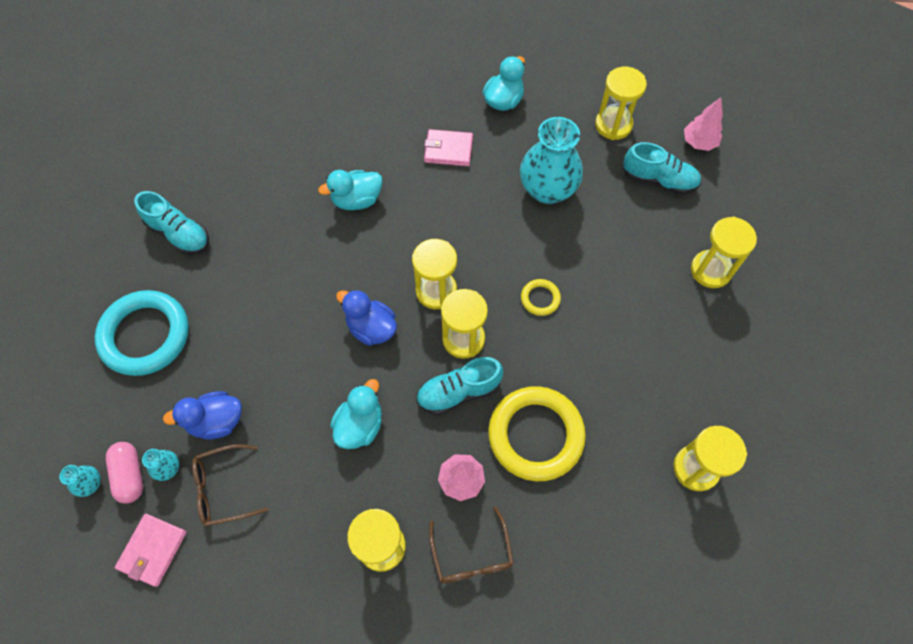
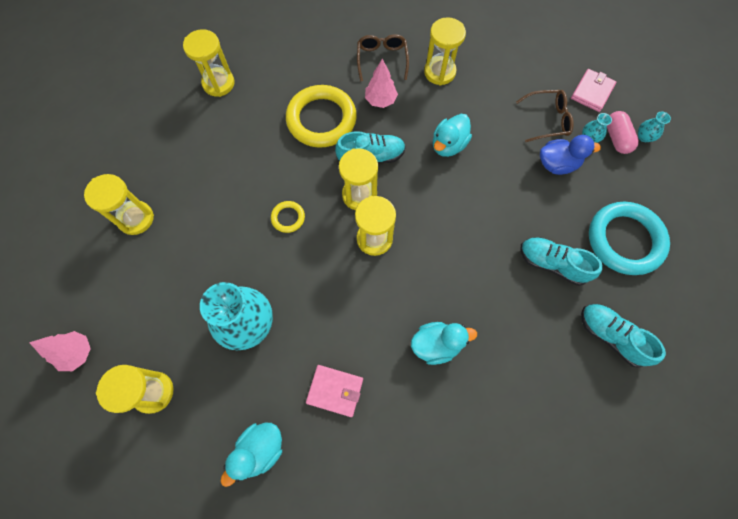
camera: 170 degrees left, 5 degrees up
(371, 328) = (433, 216): blue duck -> none
(659, 180) = (137, 316): turquoise shoe -> turquoise shoe (552, 264)

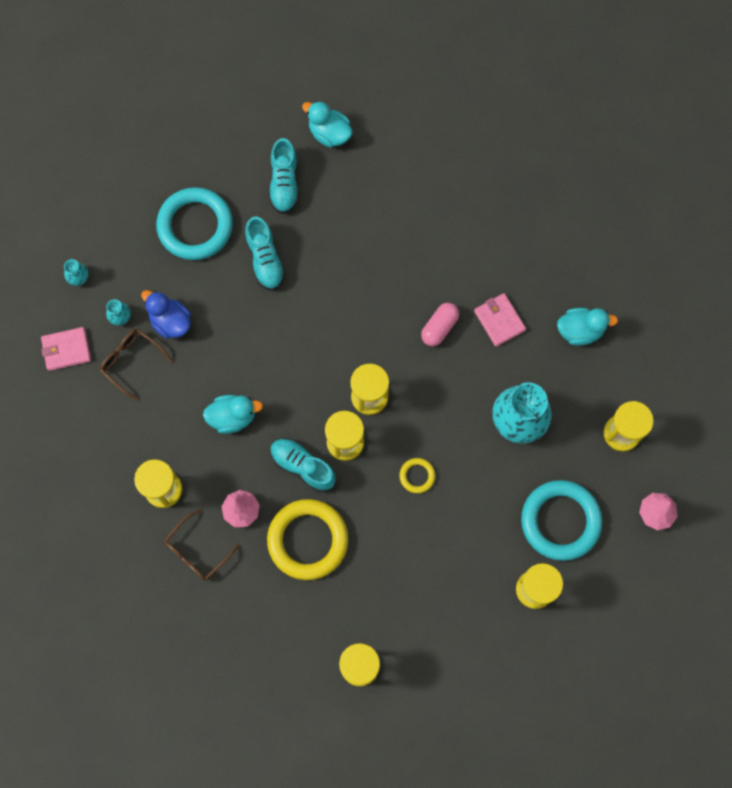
camera: 135 degrees left, 5 degrees up
(153, 280) = (560, 521): none -> turquoise ring
(436, 344) = (403, 285): turquoise duck -> turquoise duck (329, 133)
(616, 138) = (100, 297): pink capsule -> pink capsule (439, 327)

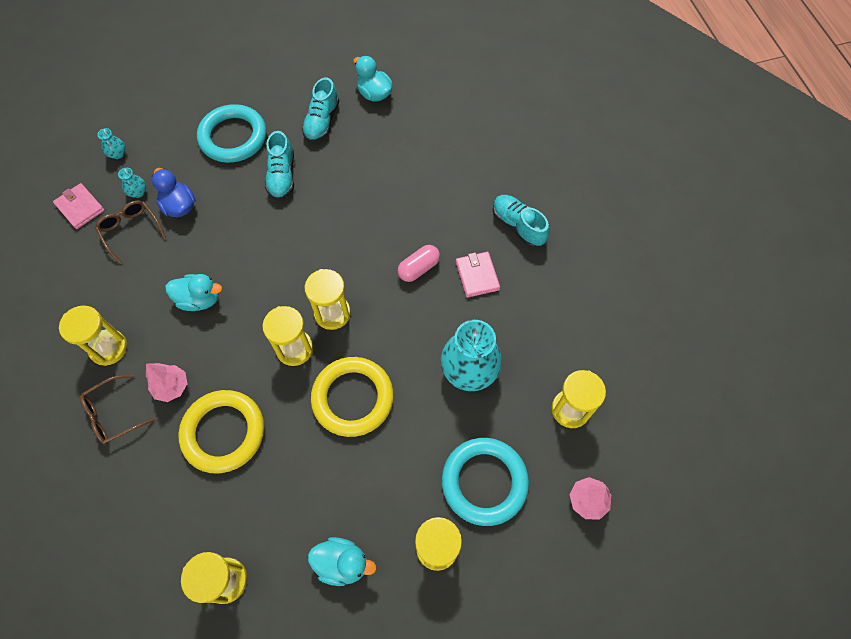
camera: 15 degrees right, 10 degrees down
(66, 349) = (80, 207): pink wallet -> pink wallet turned 45 degrees clockwise
(303, 466) = (246, 360): turquoise shoe -> turquoise shoe (518, 226)
(417, 476) = (353, 398): yellow ring -> yellow ring, size x2.23
(580, 330) = (552, 303): turquoise duck -> turquoise duck (342, 563)

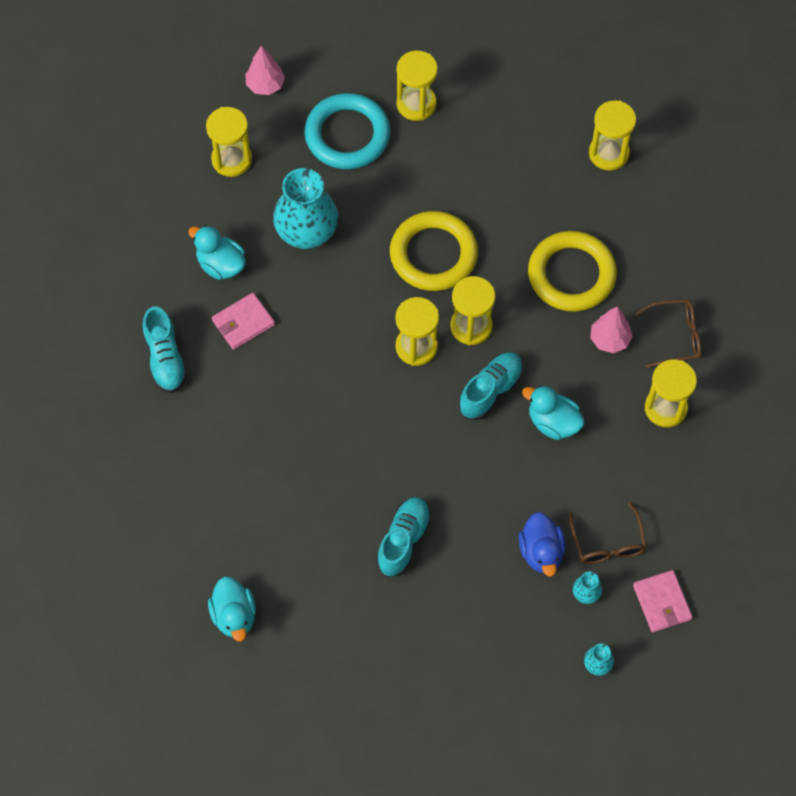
camera: 155 degrees left, 0 degrees up
(233, 137) = (443, 626): turquoise ring -> none
(322, 122) = (321, 600): turquoise shoe -> turquoise shoe (490, 390)
(342, 563) = (503, 126): turquoise duck -> turquoise duck (221, 264)
(419, 268) = (301, 357): pink capsule -> none
(477, 276) = (243, 322): pink wallet -> pink wallet turned 45 degrees clockwise

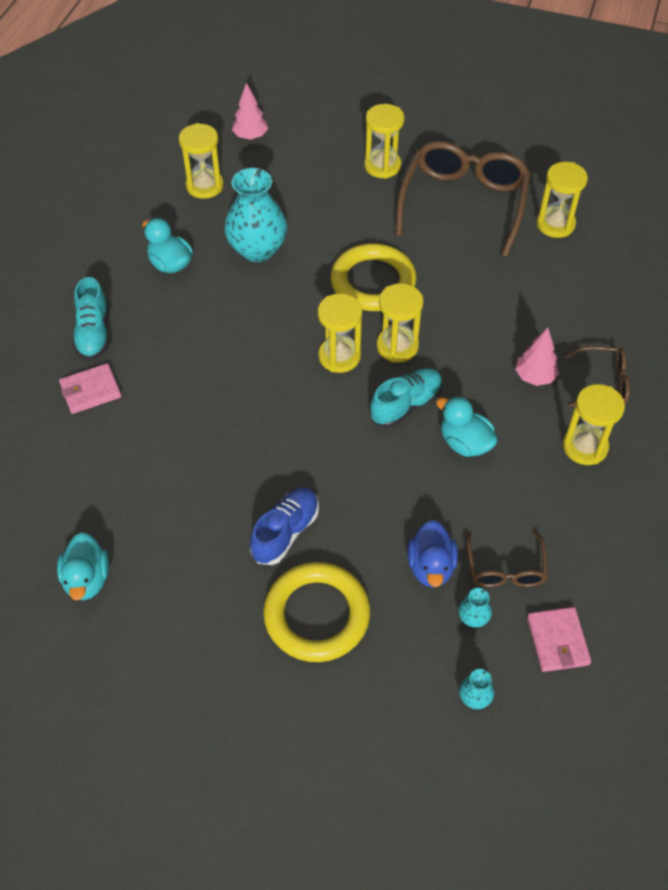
camera: 10 degrees right, 10 degrees down
(243, 322) = (177, 313): pink wallet -> pink wallet (90, 390)
(347, 135) = (314, 181): turquoise ring -> none
(403, 541) = (285, 532): turquoise shoe -> blue shoe
(510, 141) = (463, 203): none -> brown glasses
(571, 274) = (504, 316): yellow ring -> yellow ring (317, 615)

